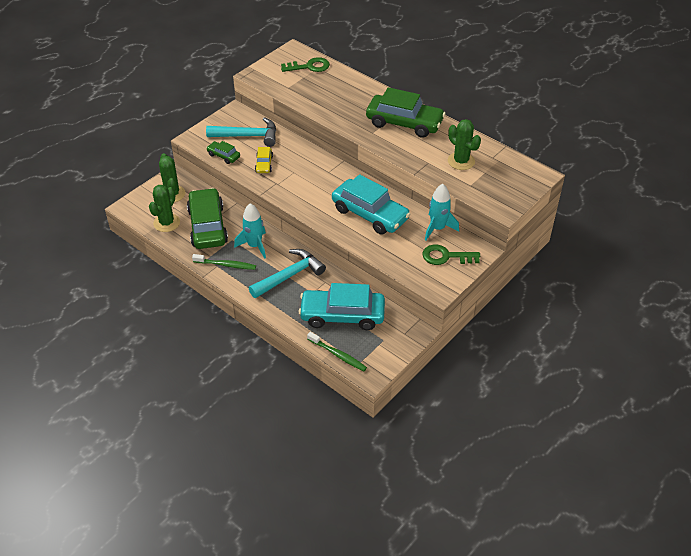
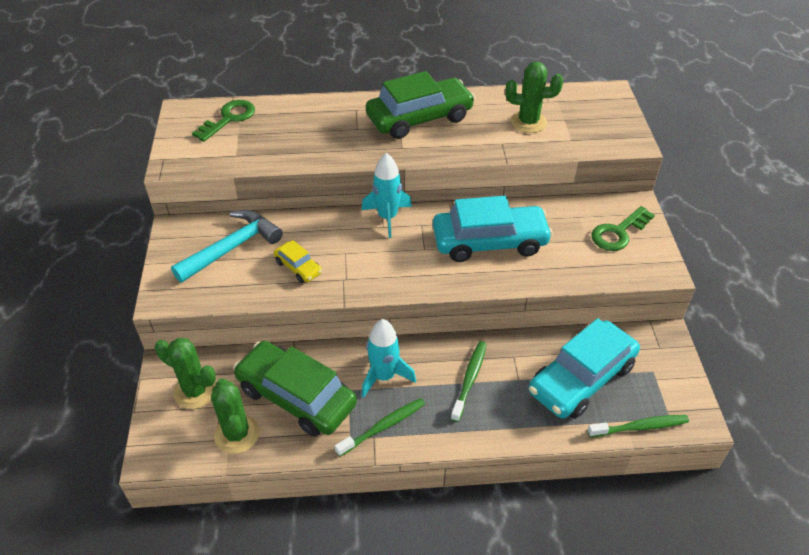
camera: 45 degrees left, 0 degrees up
(223, 156) = (234, 291): green car -> none
(290, 275) = (469, 379): turquoise hammer -> green toothbrush
(437, 228) = (570, 210): turquoise rocket -> turquoise rocket (387, 217)

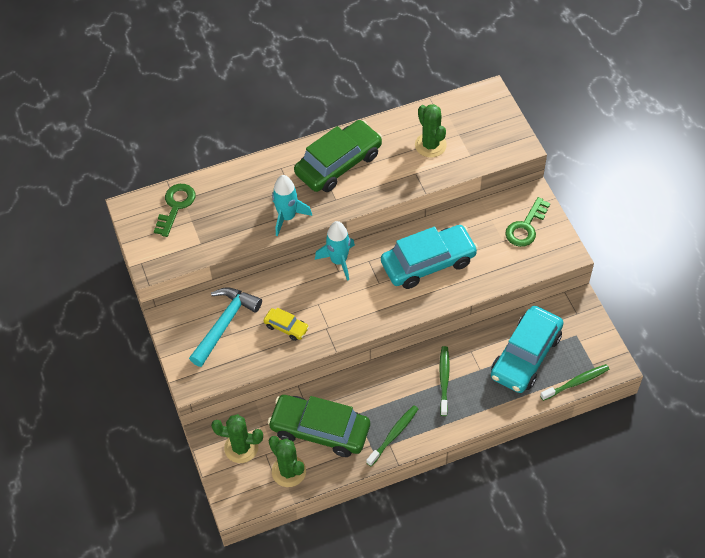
camera: 15 degrees left, 10 degrees up
(384, 376) = (379, 395): turquoise rocket -> turquoise rocket (287, 217)
(528, 122) = (430, 145): green cactus -> green cactus turned 75 degrees clockwise

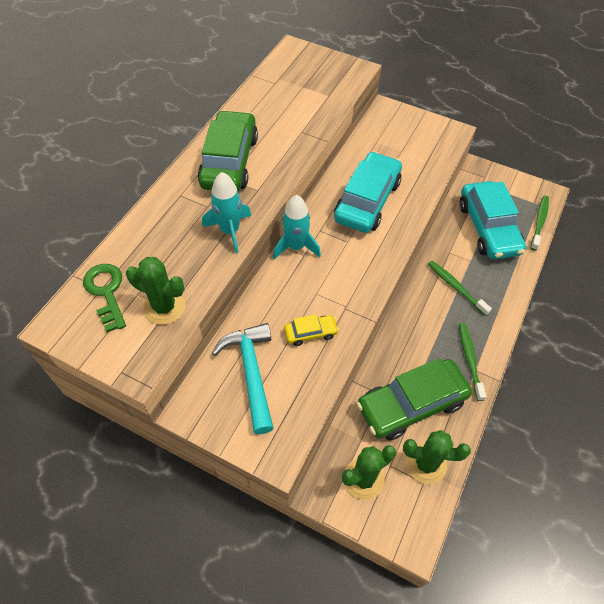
camera: 45 degrees left, 0 degrees up
(430, 145) = (290, 105): green cactus -> green cactus (164, 307)
(525, 227) = (405, 132): green key -> none

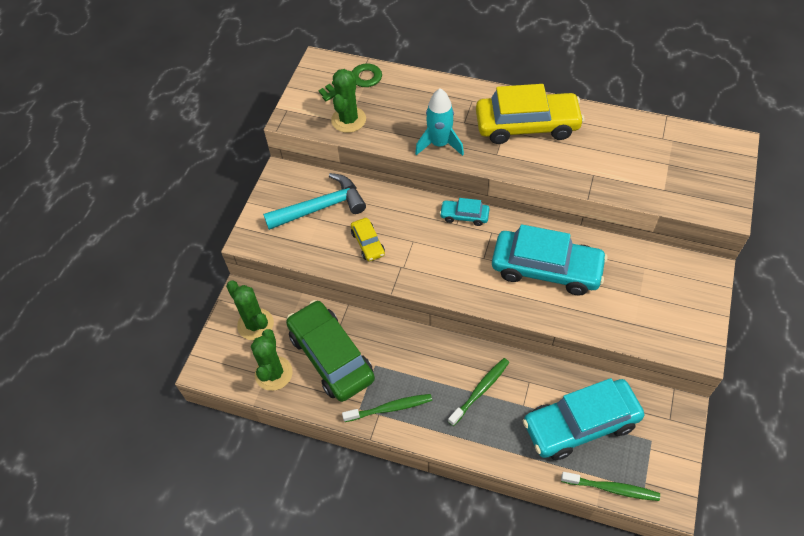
camera: 85 degrees right, 0 degrees up
(229, 161) = (527, 125): green car -> yellow car
(296, 247) = (464, 216): turquoise rocket -> turquoise car

